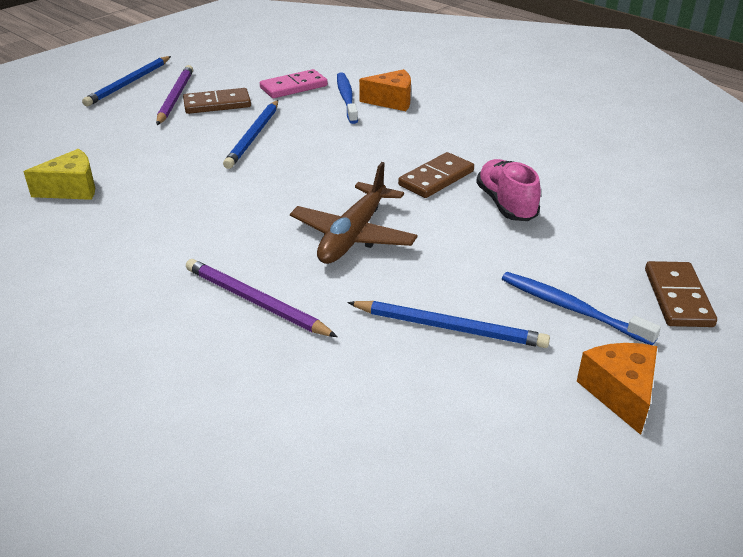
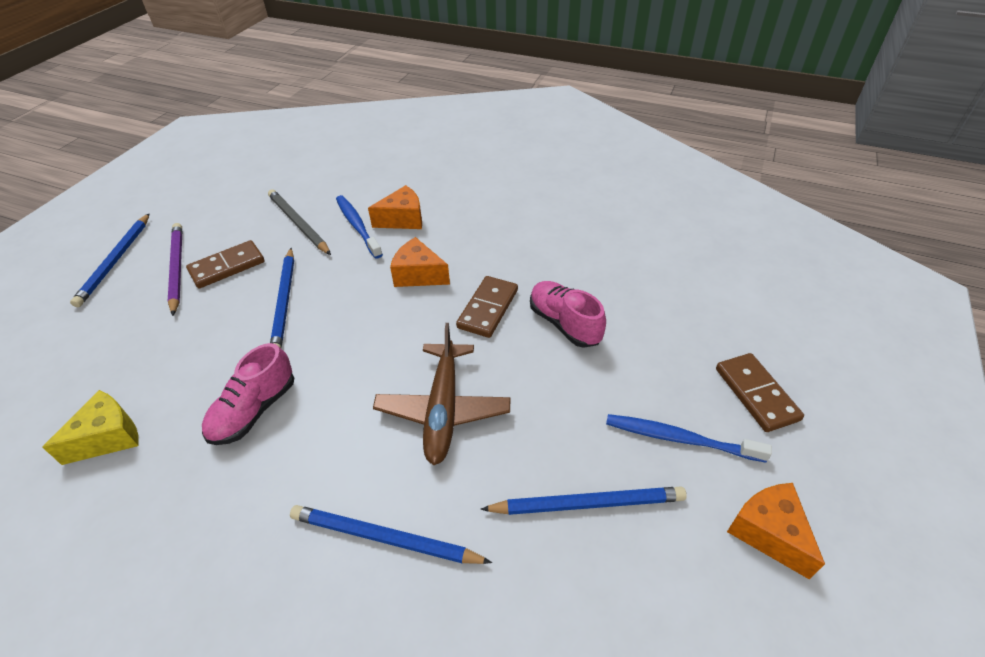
camera: 20 degrees left, 10 degrees up
(191, 199) = (254, 410): none -> pink shoe
(255, 302) = (384, 538): purple pencil -> blue pencil
(294, 87) = (298, 224): pink domino -> grey pencil
(384, 142) = (418, 275): none -> orange cheese

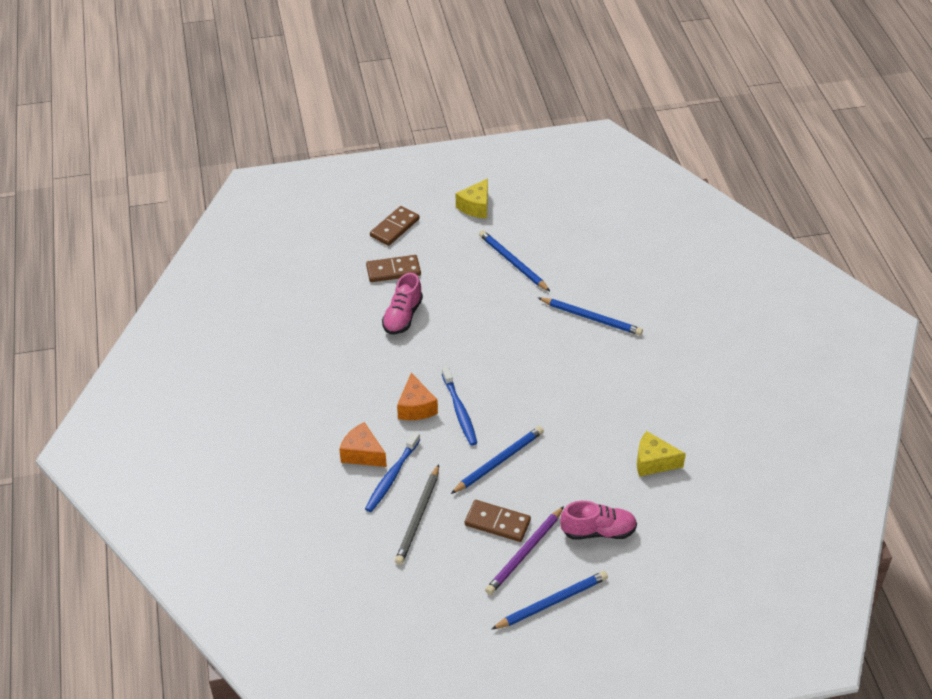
camera: 125 degrees left, 0 degrees up
(254, 410) = (581, 412): pink shoe -> pink shoe (598, 531)
(384, 538) = (591, 318): blue pencil -> blue pencil turned 45 degrees counterclockwise
(443, 409) = (508, 336): brown plane -> none
(487, 309) = (419, 356): brown domino -> brown domino (393, 271)
(679, 438) = (448, 245): blue toothbrush -> blue toothbrush (459, 411)
(768, 532) = (475, 207): orange cheese -> yellow cheese

